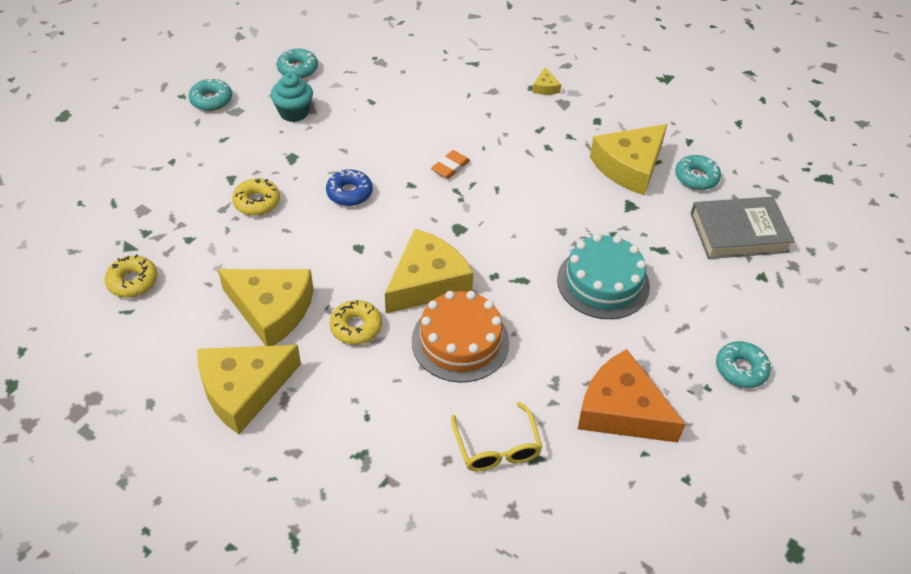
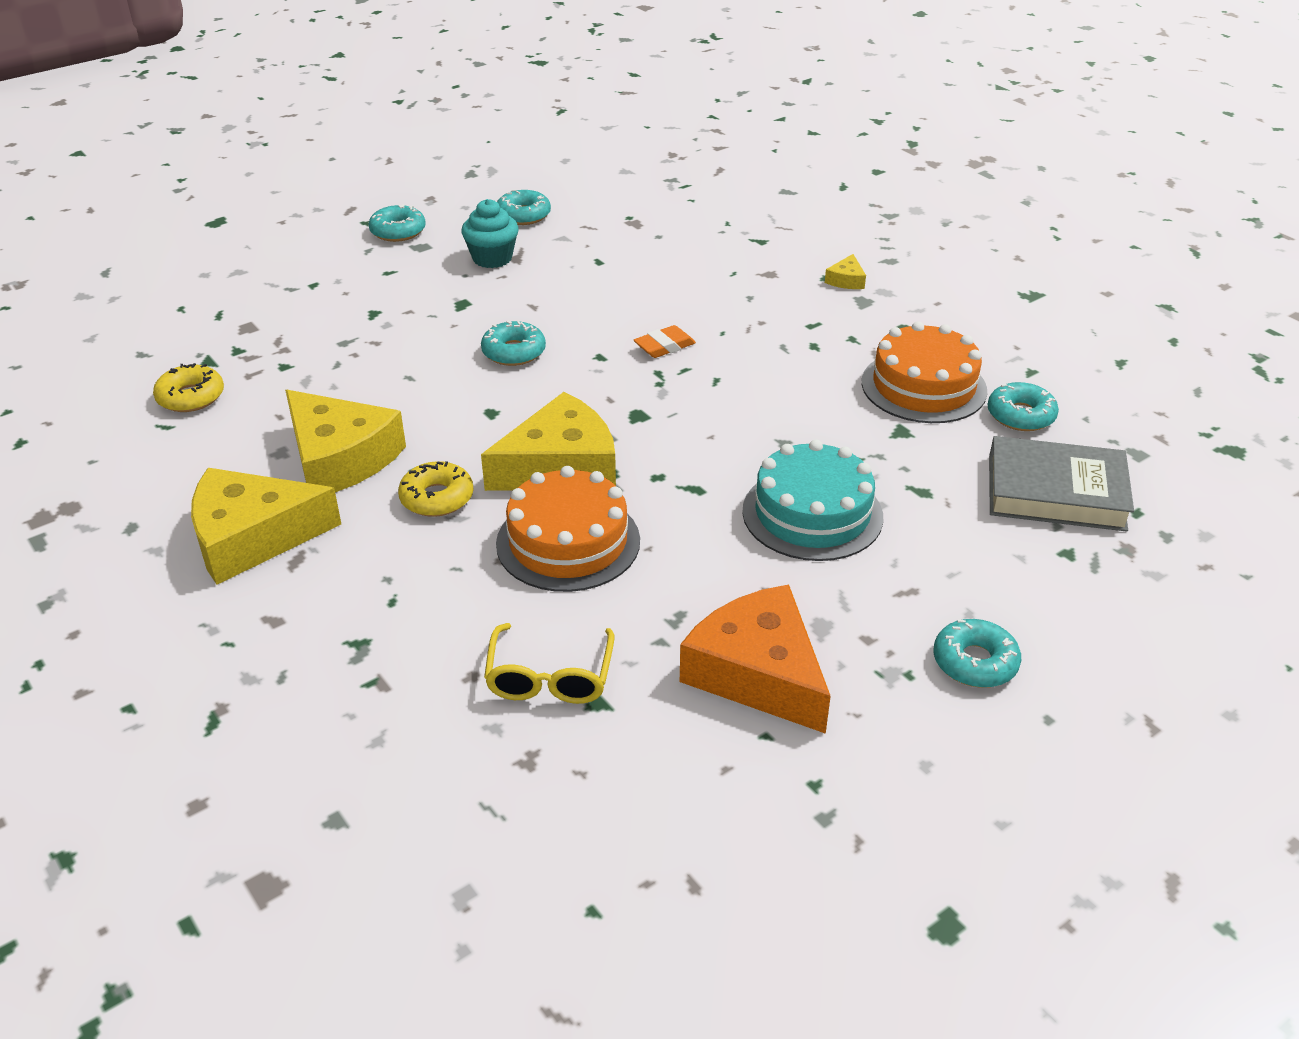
camera: 20 degrees right, 10 degrees down
(257, 202) = (390, 342): yellow donut -> none
(349, 193) = (514, 352): blue donut -> turquoise donut
(629, 166) = (923, 386): yellow cheese -> orange cake

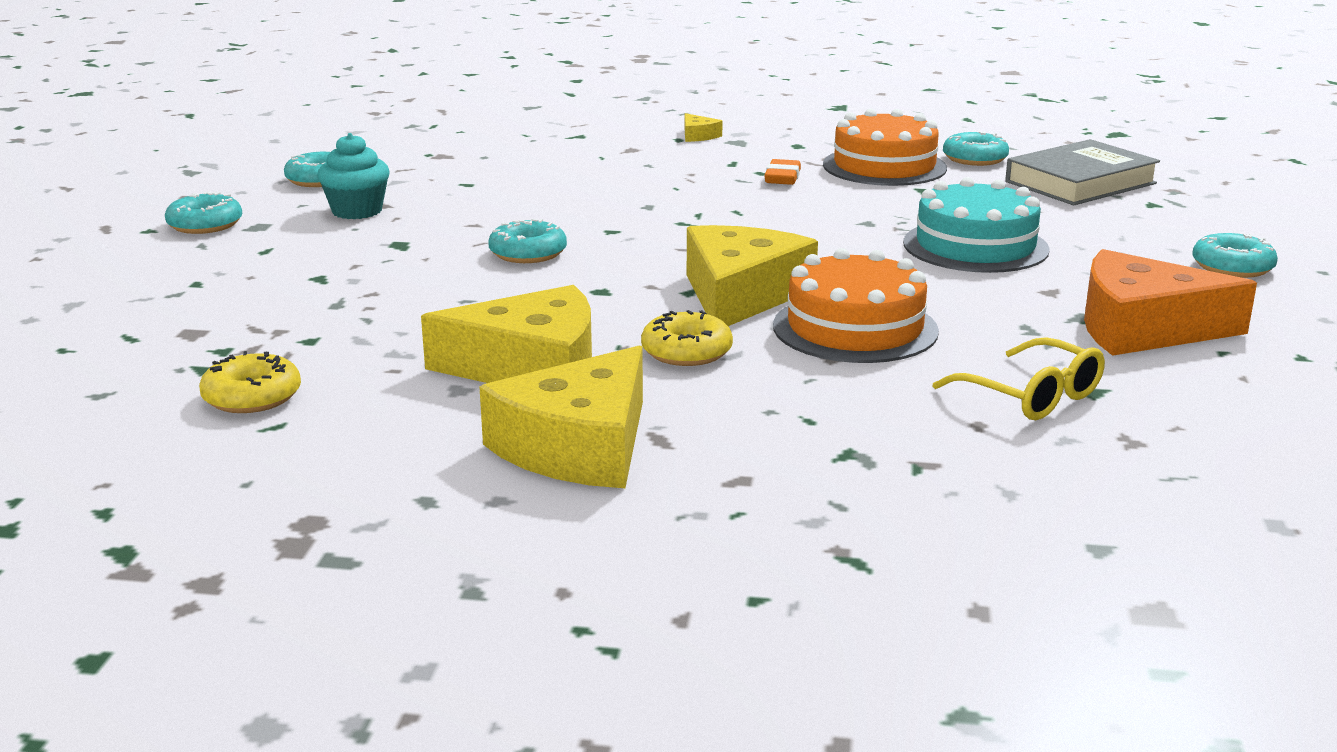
camera: 45 degrees left, 15 degrees down
(664, 346) = (650, 208): orange eraser -> orange eraser (782, 177)

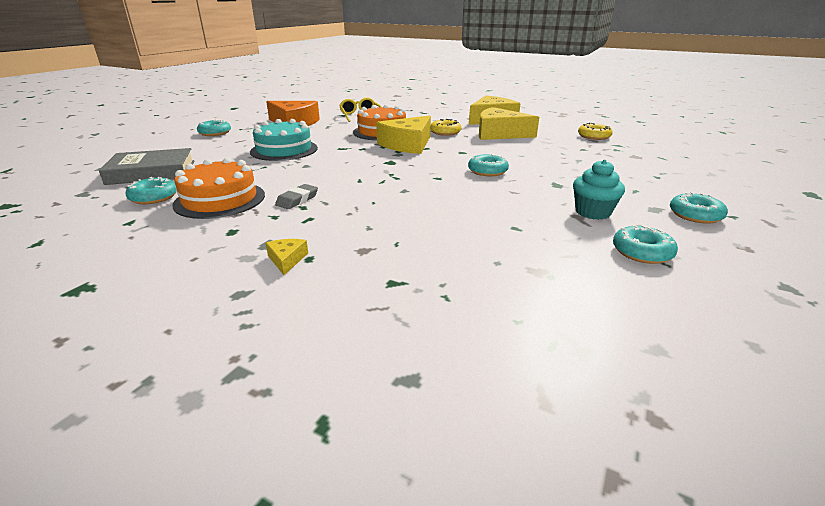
camera: 160 degrees left, 5 degrees up
(782, 177) = (297, 200): orange eraser -> grey eraser

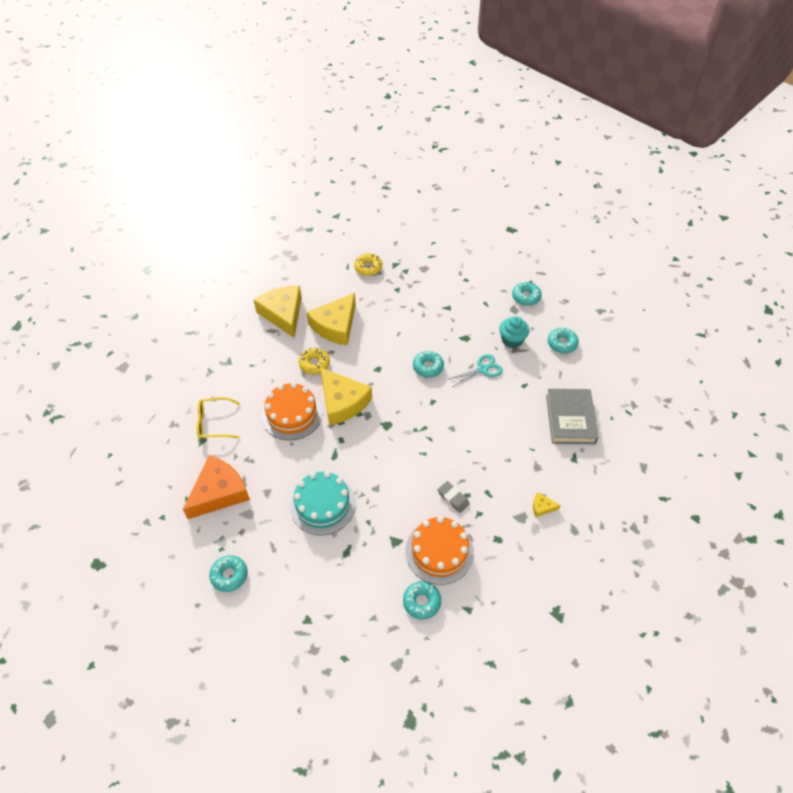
camera: 75 degrees left, 25 degrees up
(152, 172) = (355, 617): grey book -> grey book (570, 419)
(515, 198) = (482, 369): none -> turquoise scissors

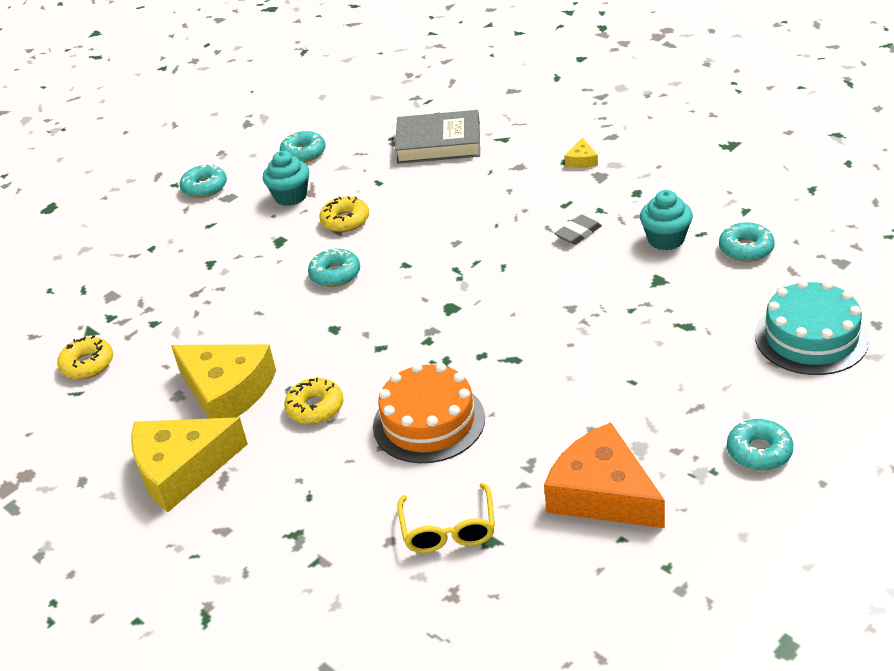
camera: 85 degrees left, 15 degrees down
(322, 504) = (608, 361): turquoise cake -> turquoise cake (811, 337)
(342, 402) = (403, 362): yellow cheese -> none
(439, 551) = (666, 239): orange cake -> turquoise cupcake
(482, 369) = (345, 220): turquoise scissors -> yellow donut

